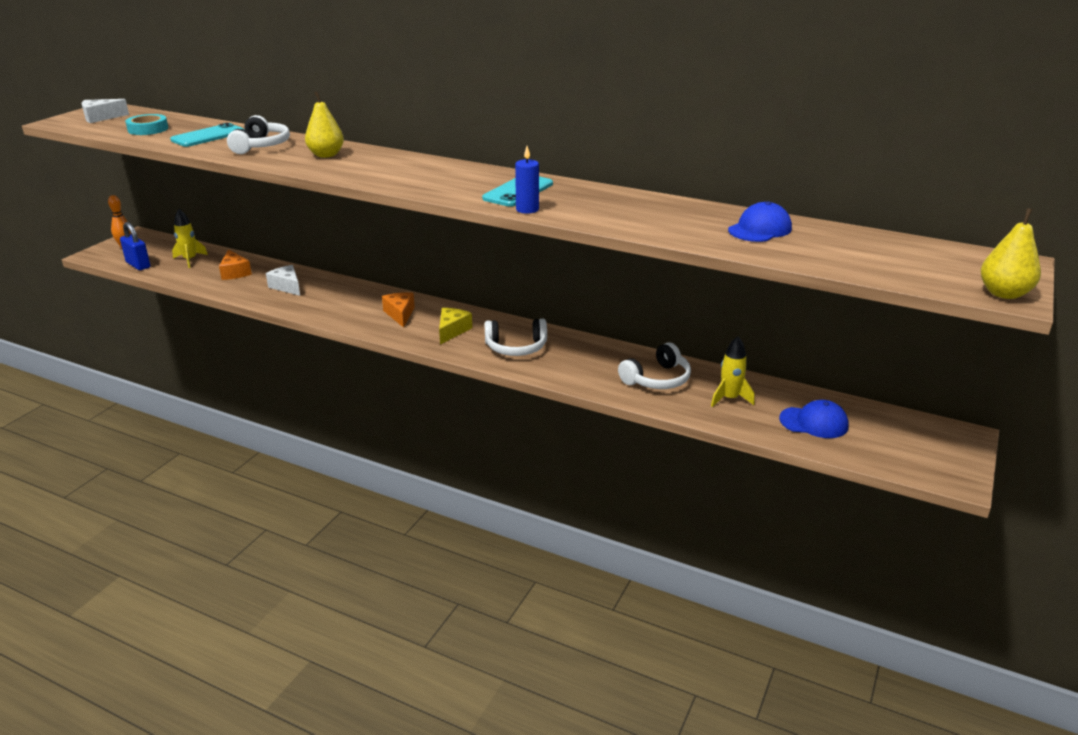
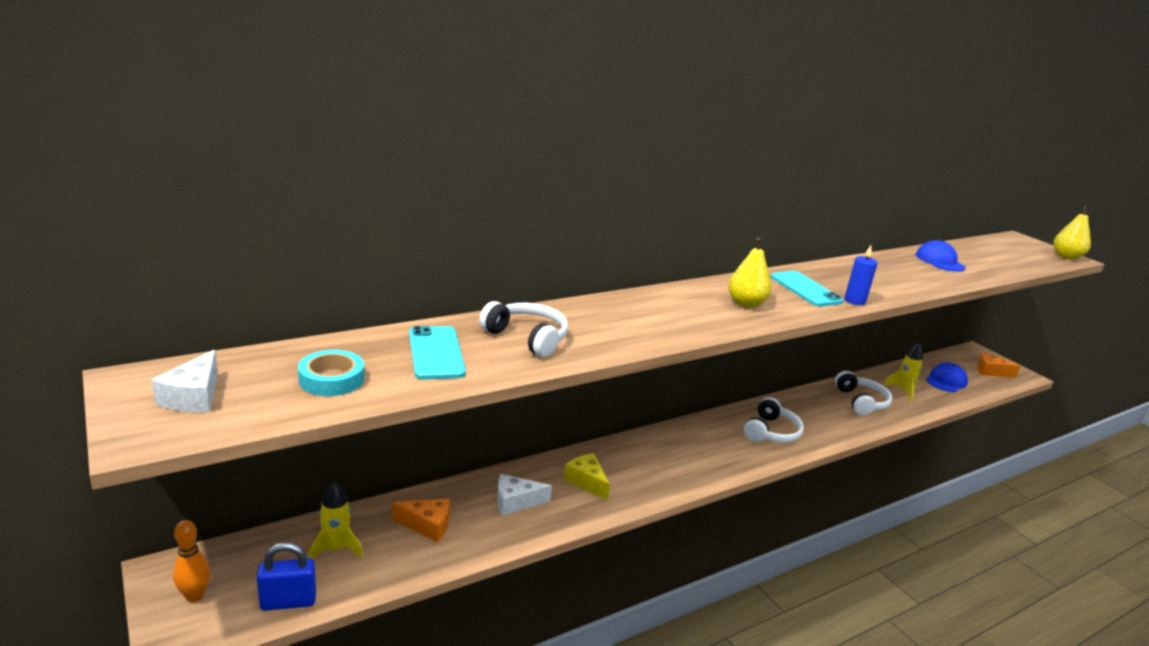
camera: 60 degrees left, 5 degrees down
(326, 155) = (609, 320): yellow pear -> yellow pear (746, 304)
(400, 314) = (656, 460): orange cheese -> orange cheese (990, 371)
(452, 331) = (715, 448): yellow cheese -> yellow cheese (586, 481)

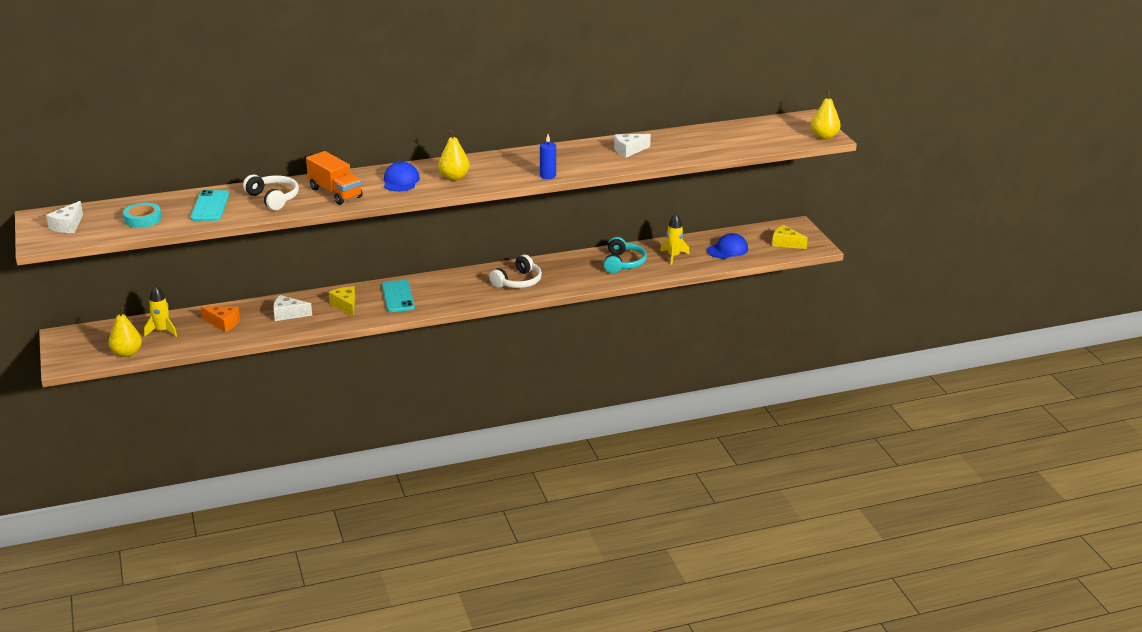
camera: 15 degrees right, 5 degrees up
(195, 596) = (76, 347): orange bowling pin -> none
(288, 601) = (127, 353): blue padlock -> yellow pear
(610, 327) = (335, 193): none -> orange truck
(805, 289) = (517, 166): turquoise phone -> turquoise phone (398, 296)
(861, 401) = (623, 263): white headphones -> turquoise headphones
(902, 270) = (629, 150): none -> white cheese
(939, 261) = (679, 142): blue cap -> blue cap (401, 181)
(990, 371) = (786, 243): orange cheese -> yellow cheese

